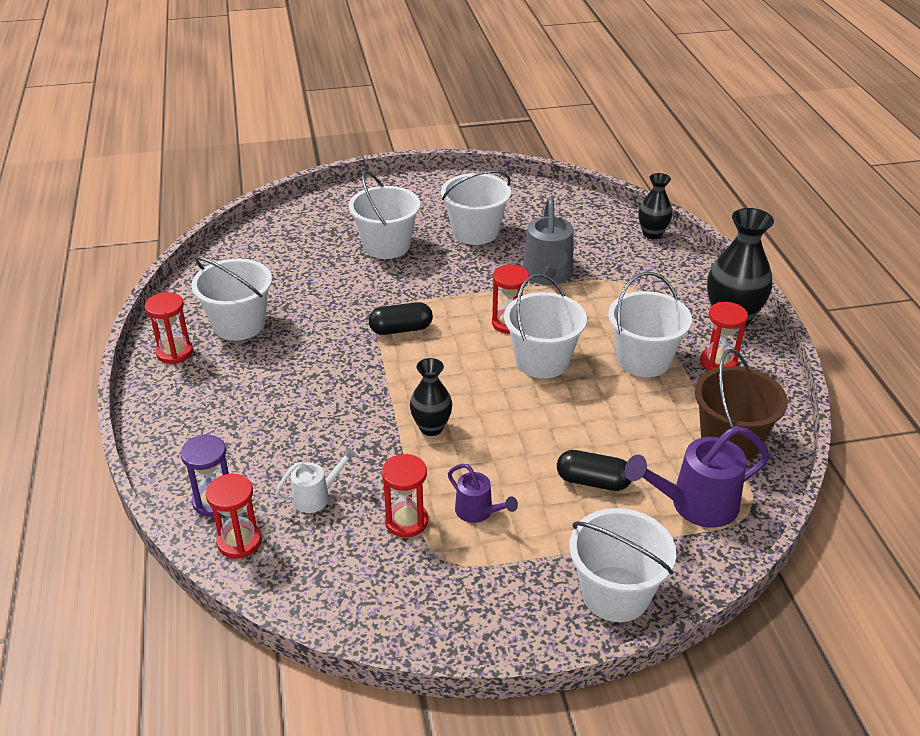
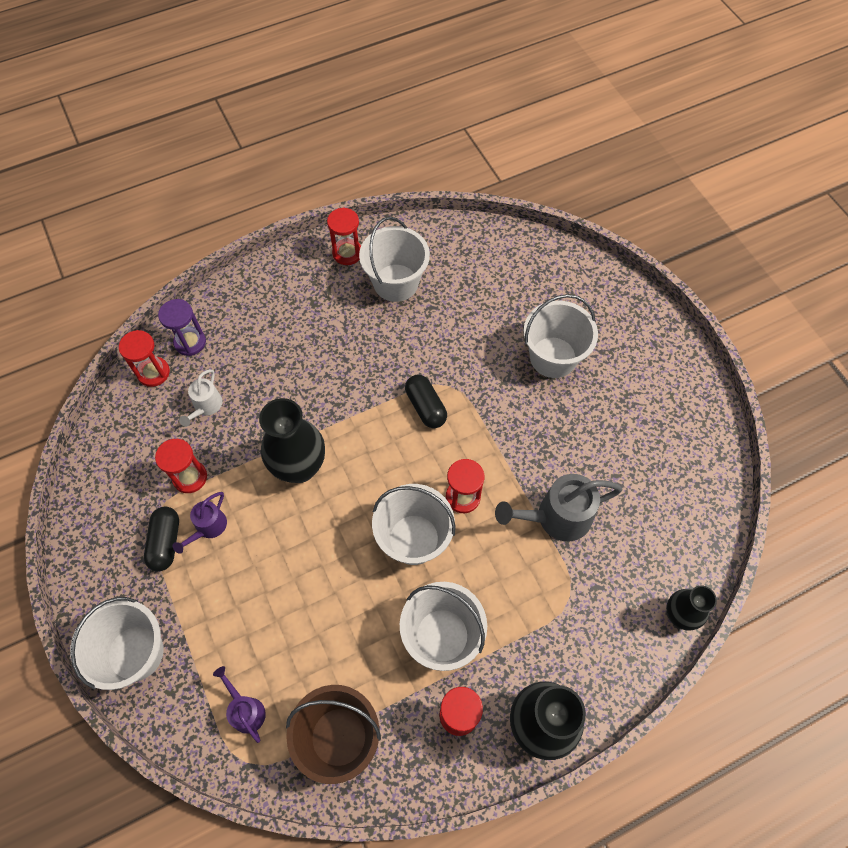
camera: 75 degrees right, 25 degrees up
(316, 496) = (206, 407): white watering can -> white watering can turned 60 degrees clockwise
(431, 428) = (299, 467): black vase -> black vase, size x1.67
(475, 232) = (608, 430): white bucket -> none
(593, 481) = (259, 614): black capsule -> black capsule (166, 542)
(695, 505) = (245, 709): purple watering can -> purple watering can, size x0.56

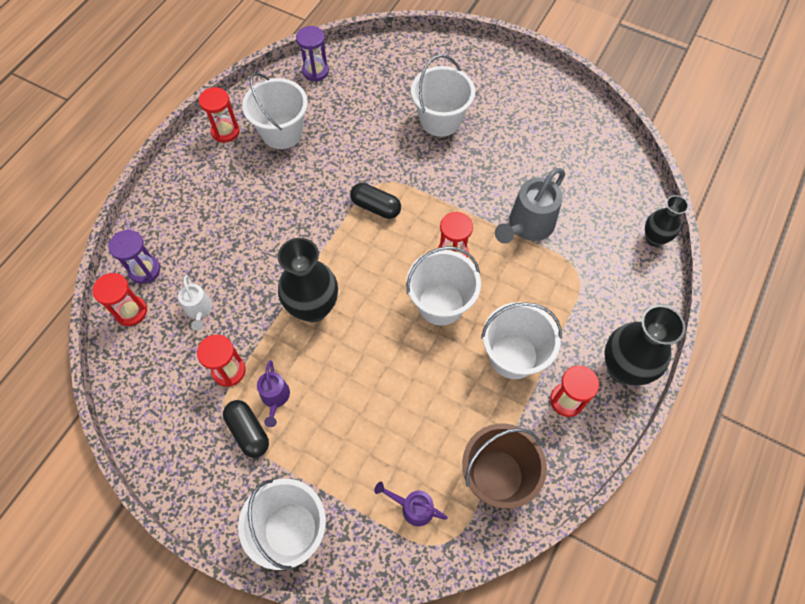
camera: 35 degrees left, 0 degrees up
(470, 239) = (315, 71): none -> purple hourglass

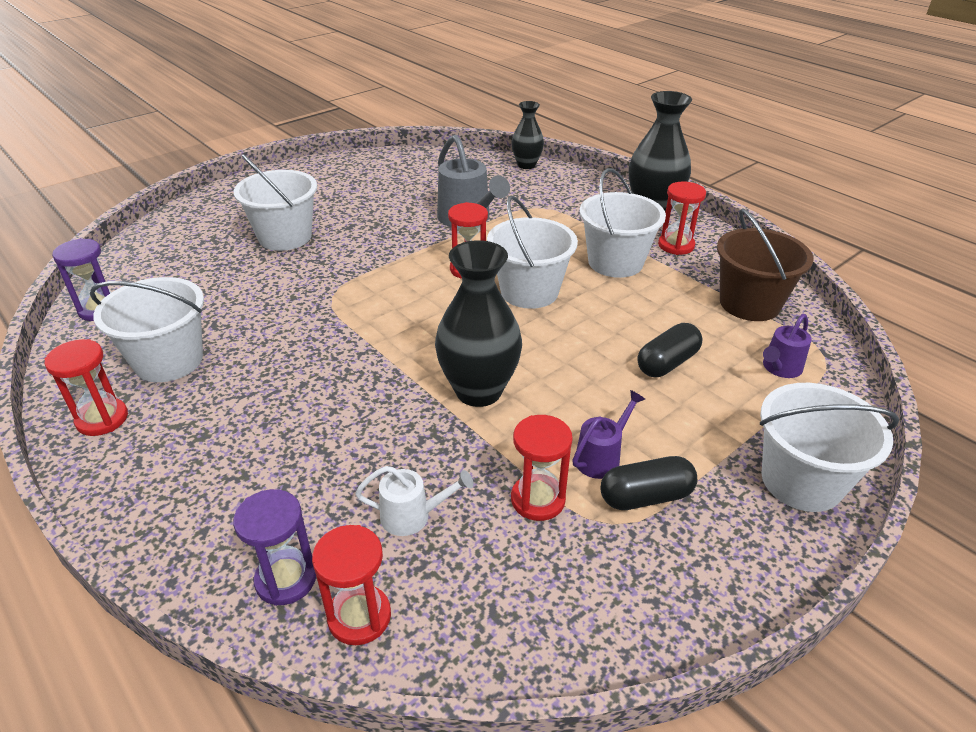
camera: 70 degrees left, 25 degrees down
(275, 398) = (602, 457): purple watering can -> purple watering can turned 60 degrees counterclockwise
(375, 207) = (365, 307): black capsule -> black capsule (667, 363)

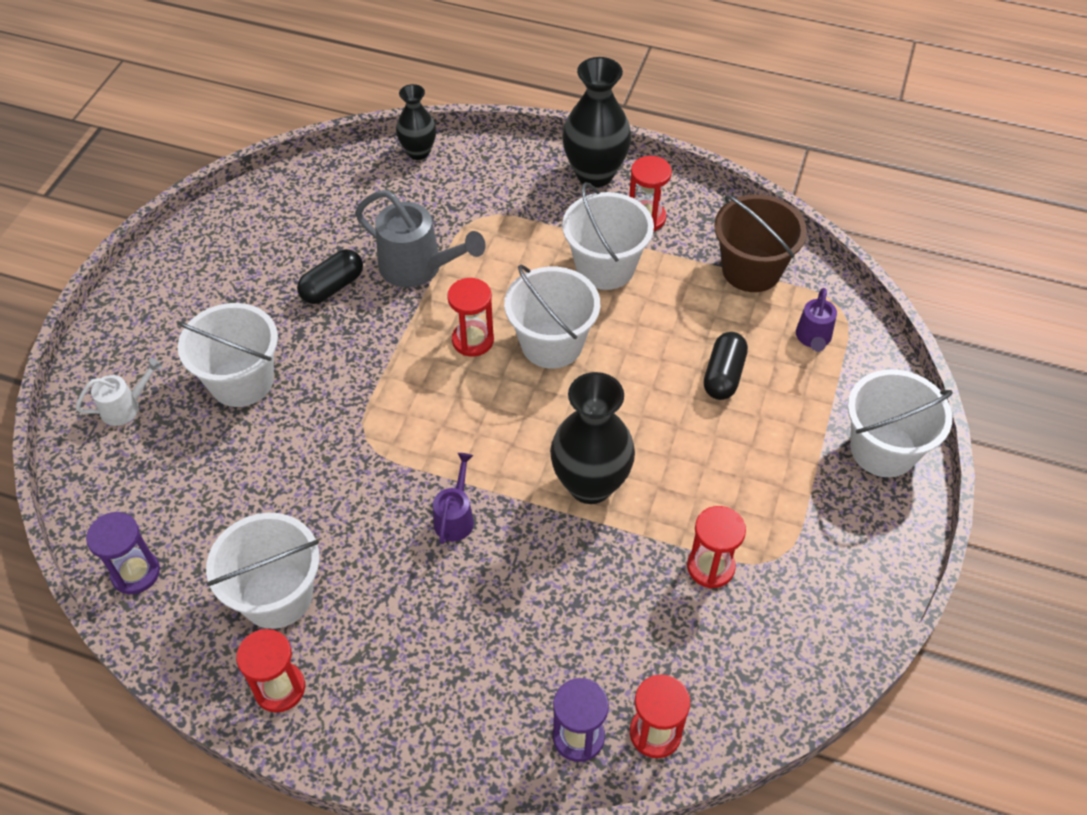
camera: 30 degrees left, 15 degrees up
(413, 516) = (629, 632): white watering can -> white watering can (126, 407)
(602, 457) = (732, 501): purple watering can -> purple watering can (455, 517)
(645, 496) = (785, 522): black capsule -> black capsule (332, 287)

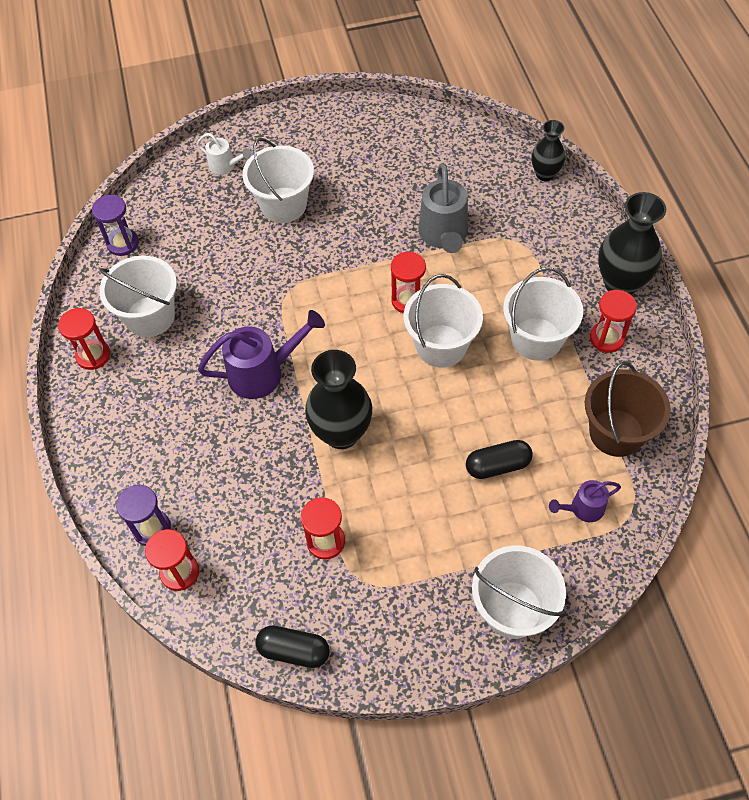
camera: 60 degrees right, 5 degrees up
(332, 287) = (390, 202): black capsule -> black capsule (294, 650)
(455, 517) = (264, 372): purple watering can -> purple watering can, size x1.78

